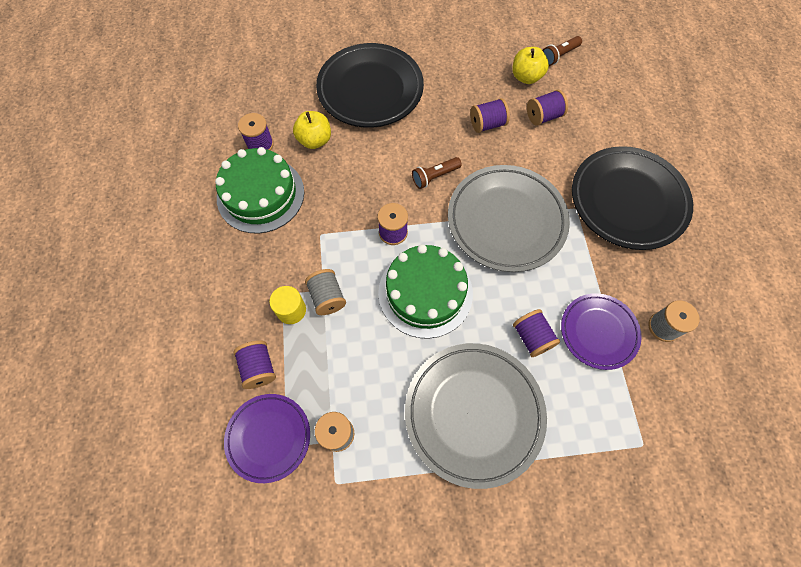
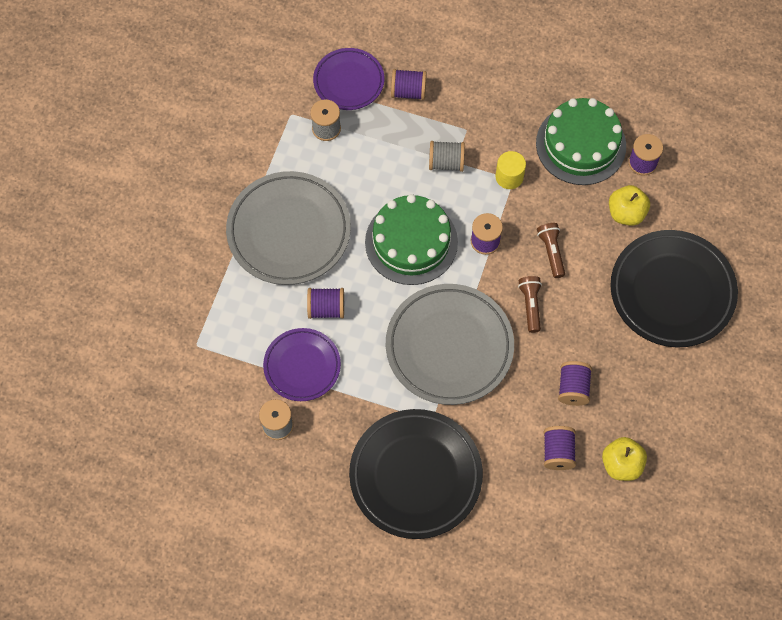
camera: 115 degrees right, 0 degrees up
(291, 310) = (448, 131): yellow cylinder -> yellow cylinder (509, 177)
(559, 56) = (638, 520): brown flashlight -> brown flashlight (551, 252)

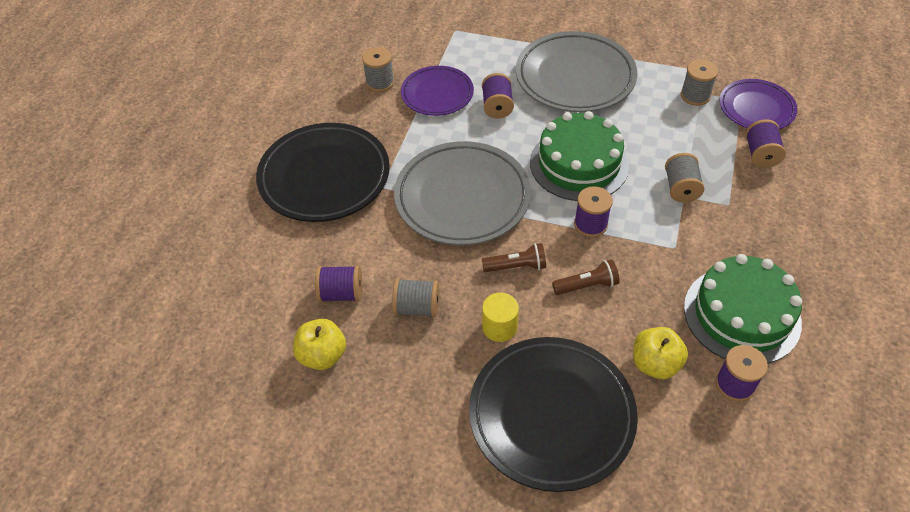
camera: 90 degrees right, 15 degrees down
(509, 177) = (677, 244): yellow cylinder -> yellow cylinder (499, 327)
(573, 388) = (417, 307): purple spool -> grey spool

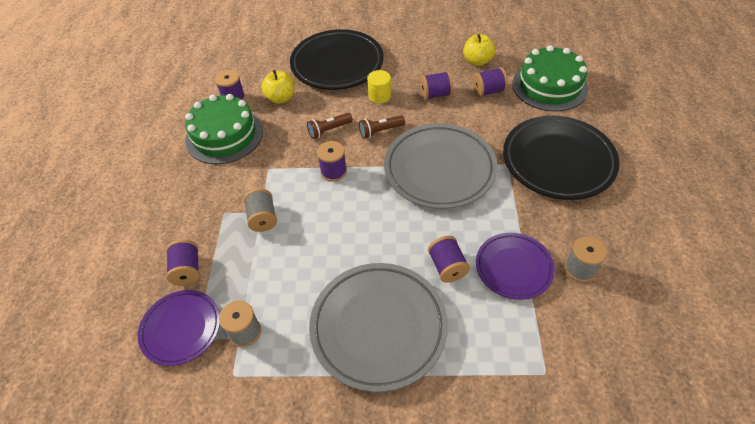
camera: 165 degrees right, 0 degrees up
(417, 307) = (435, 94): grey spool -> purple spool
(579, 164) = (353, 221): green cake -> green cake (549, 86)

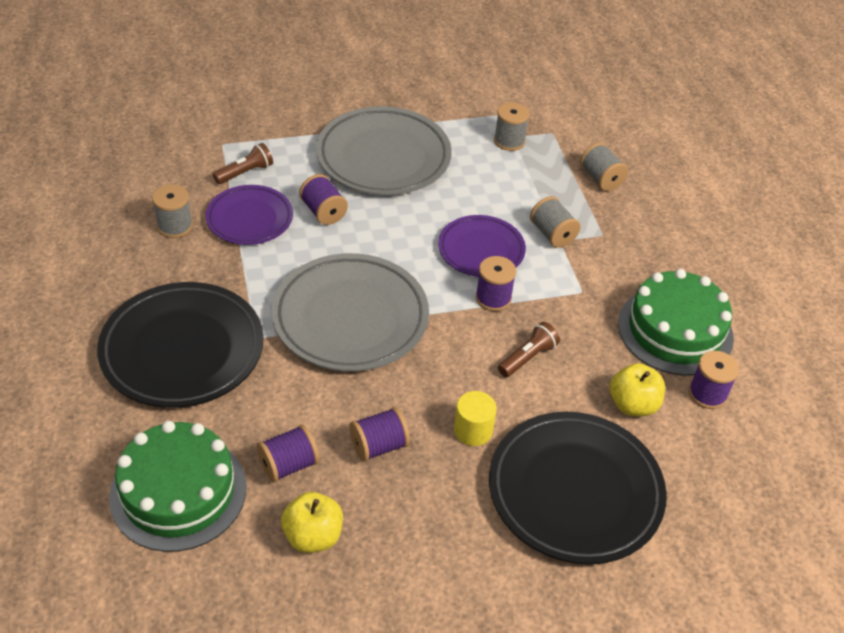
camera: 160 degrees right, 5 degrees down
(181, 329) = (570, 137): purple plate -> purple plate (481, 250)
(187, 270) = (601, 179): purple spool -> grey spool
(380, 131) = (450, 365): brown flashlight -> brown flashlight (245, 172)

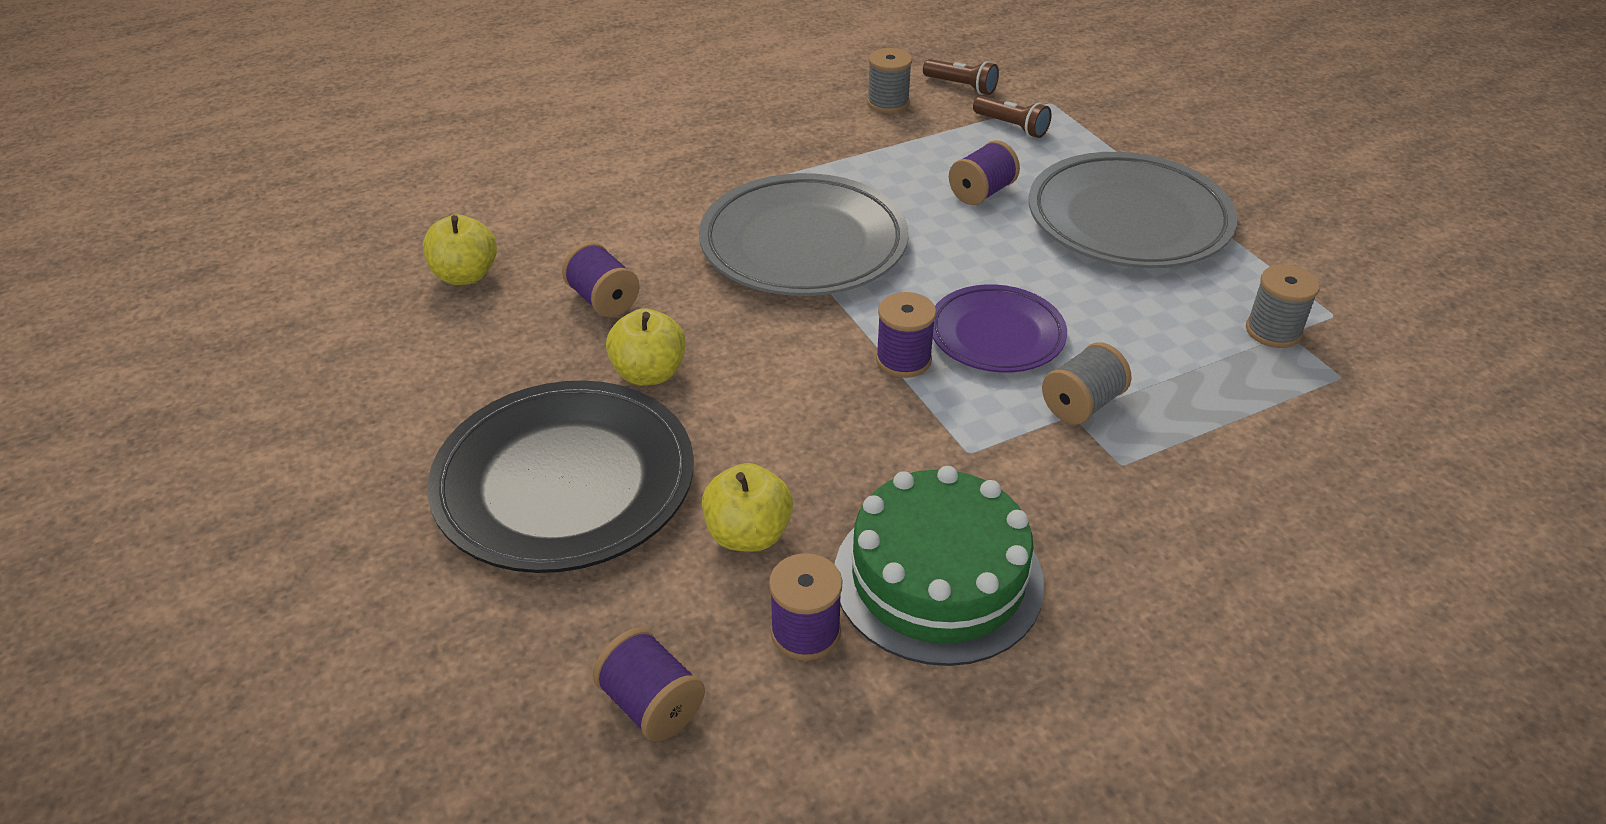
camera: 80 degrees right, 5 degrees down
(178, 492) = (512, 182): green cake -> none
(182, 350) = (702, 146): black plate -> none
(250, 219) = (932, 145): purple plate -> none
(288, 465) = (560, 242): purple spool -> purple spool (651, 704)
(473, 430) = (649, 373): yellow cylinder -> yellow apple
(528, 357) = (801, 408): brown flashlight -> brown flashlight (961, 86)
(601, 179) = (1267, 448): grey spool -> none

